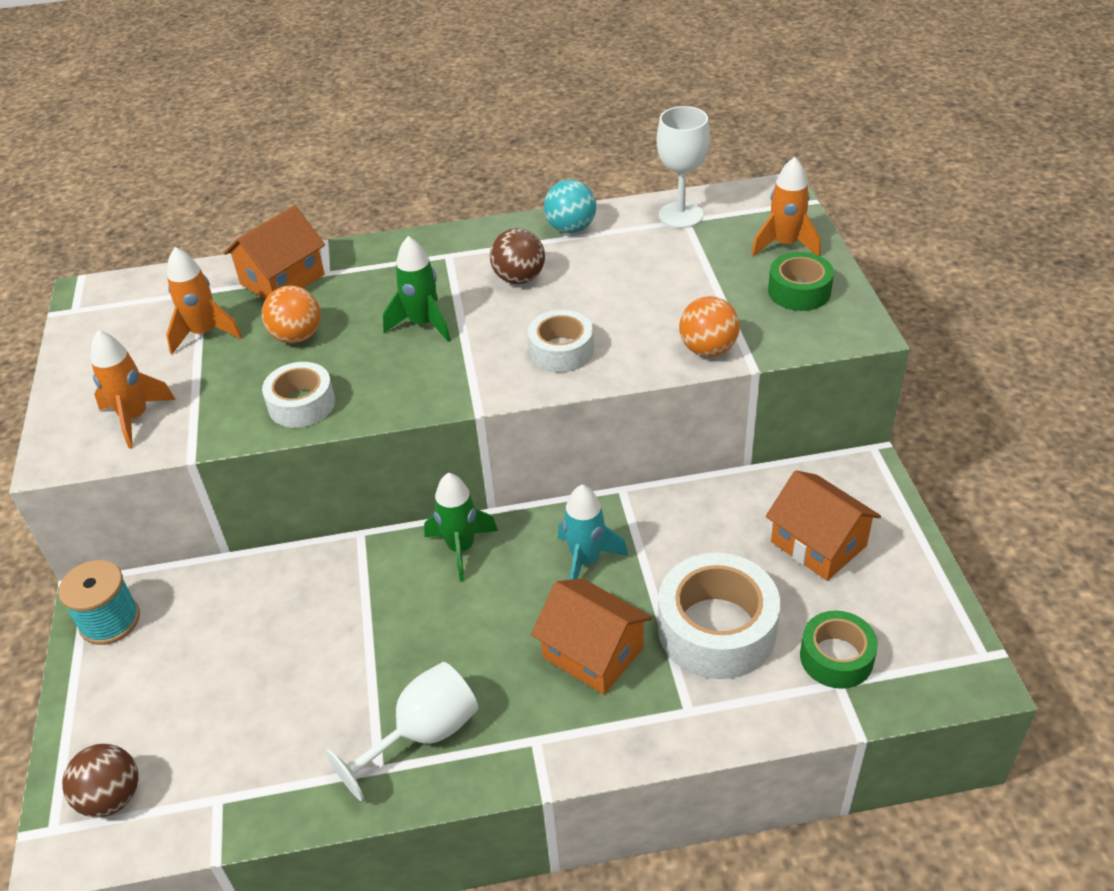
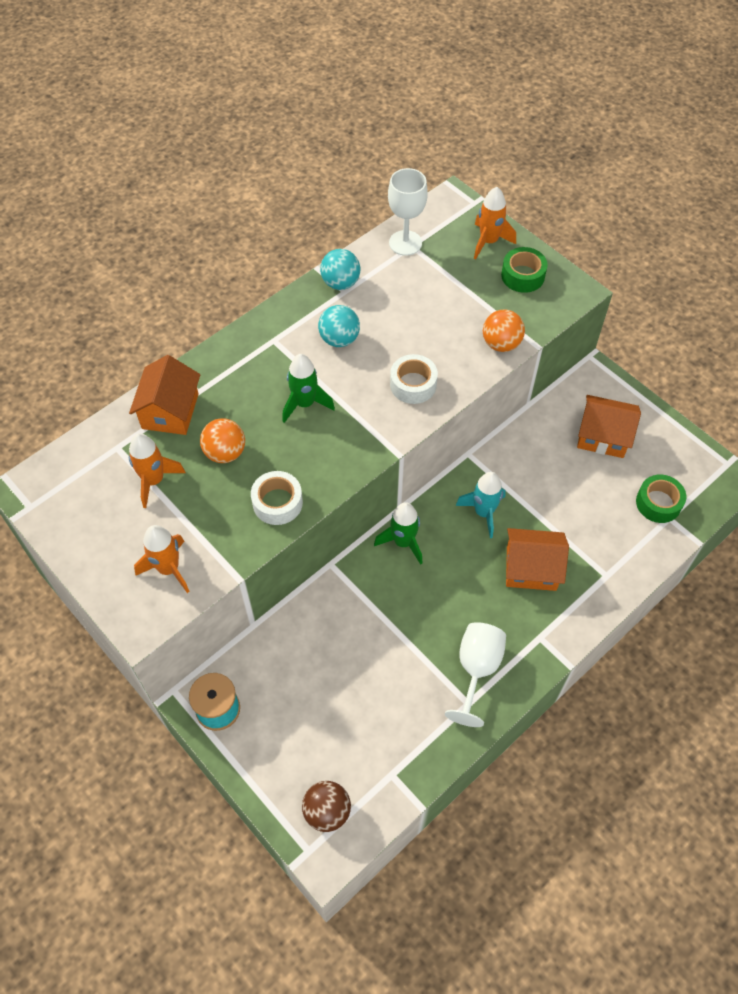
camera: 35 degrees left, 15 degrees up
(519, 278) = (339, 339): brown ball -> turquoise ball
(716, 629) = (586, 518): white tape -> none

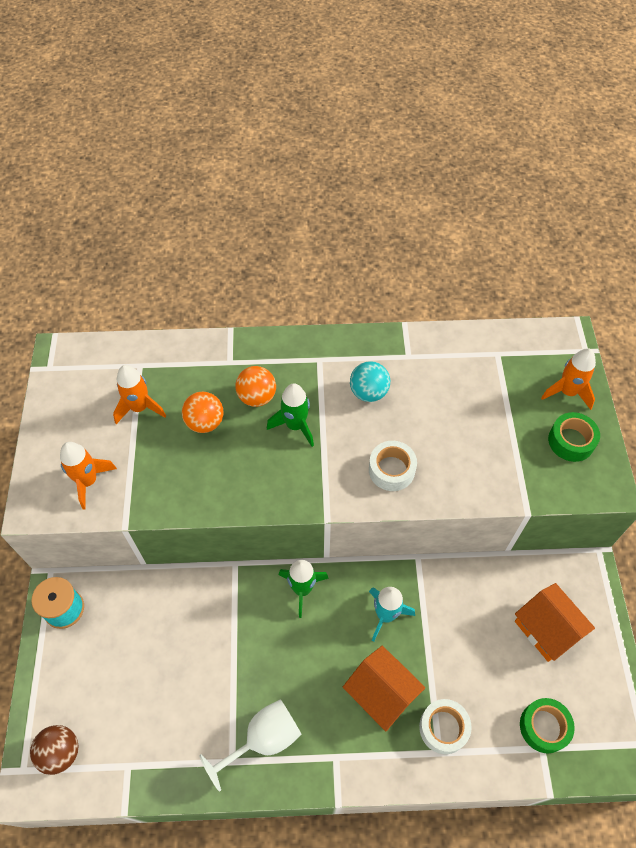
camera: 40 degrees right, 0 degrees up
(170, 411) = (198, 363): orange house -> none
(277, 503) = (204, 489): white tape -> white tape (443, 728)
(340, 283) = (411, 347): turquoise ball -> none
(405, 243) = (494, 348): white goblet -> none
(501, 344) = (497, 487): orange ball -> orange ball (257, 397)

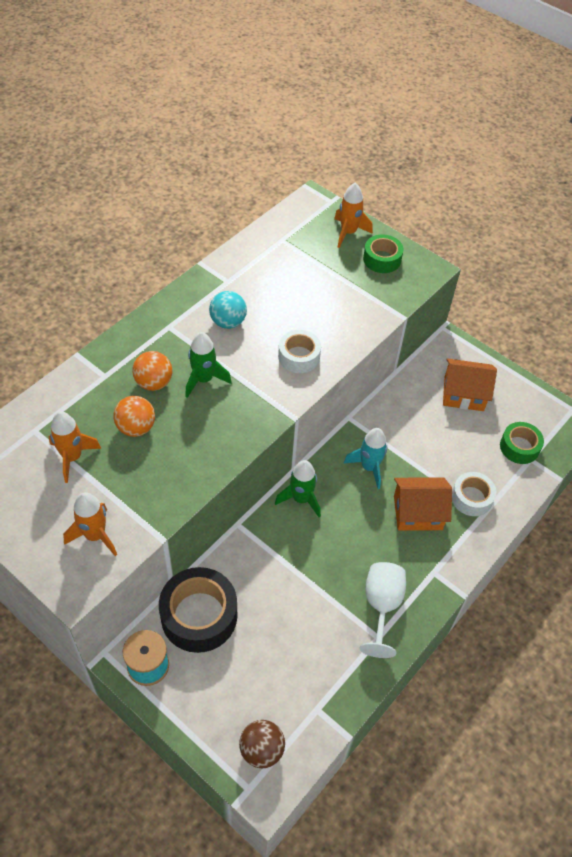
camera: 50 degrees left, 5 degrees down
(133, 607) = (199, 616): none -> black tape

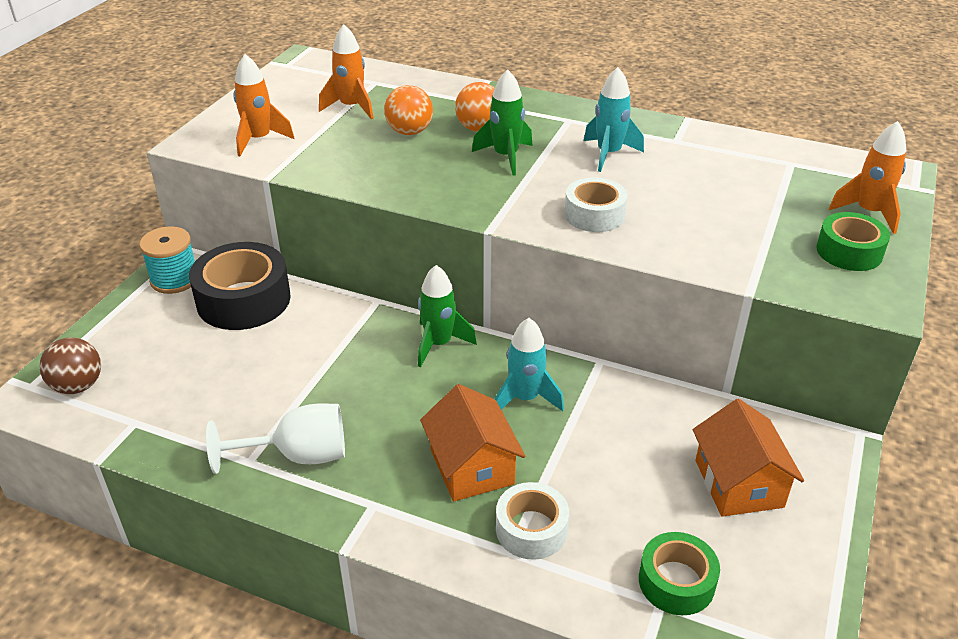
camera: 75 degrees right, 15 degrees down
(228, 322) = (609, 154): turquoise ball -> turquoise rocket

